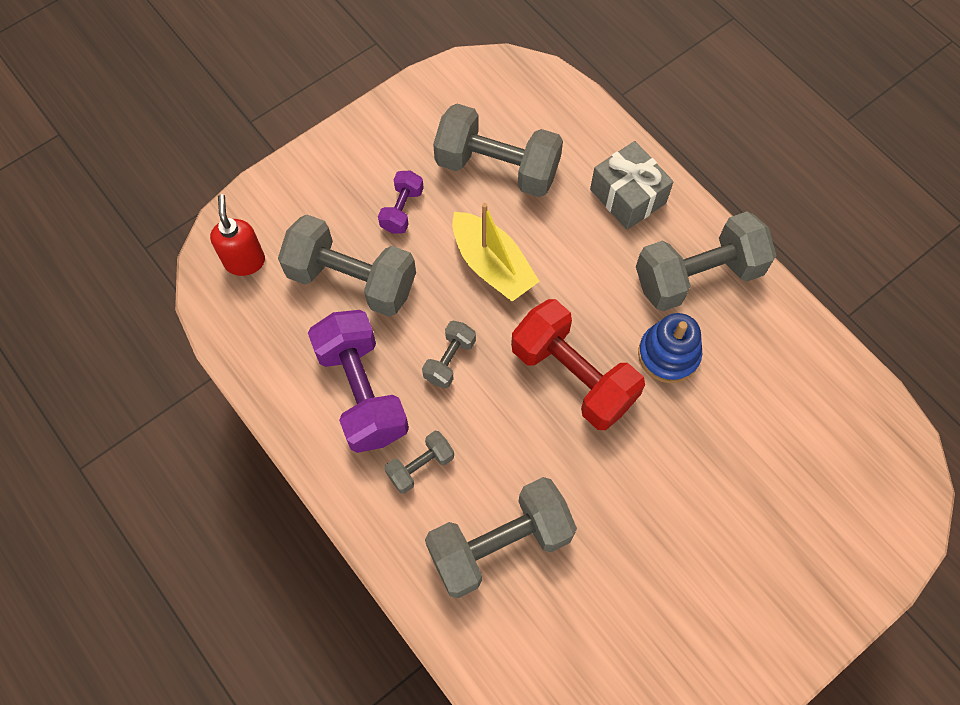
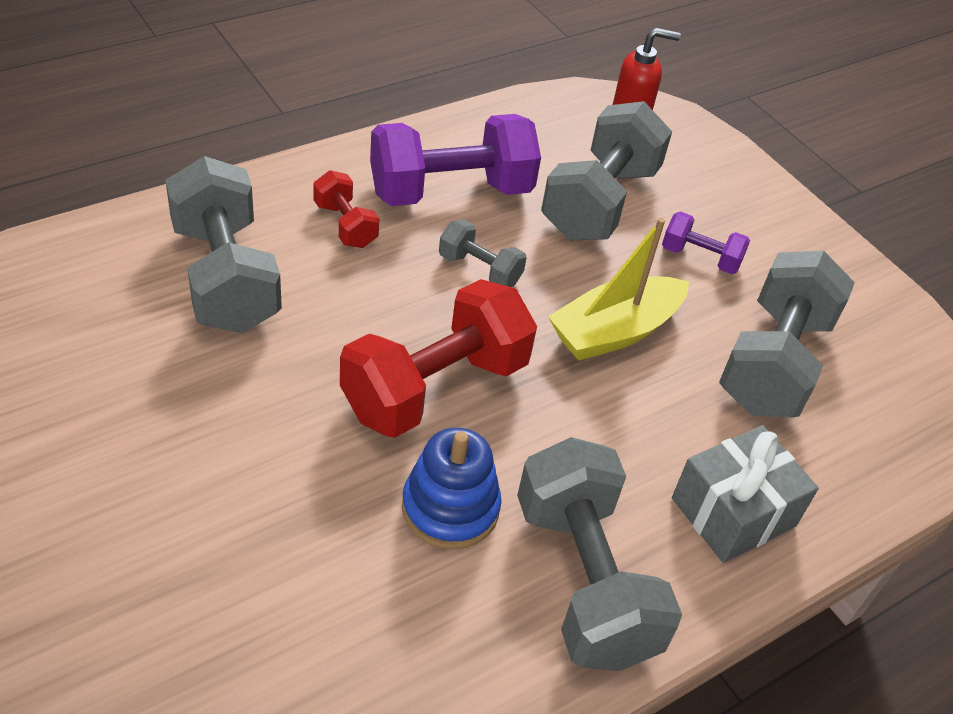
camera: 90 degrees right, 20 degrees down
(420, 466) = (345, 225): grey dumbbell -> red dumbbell

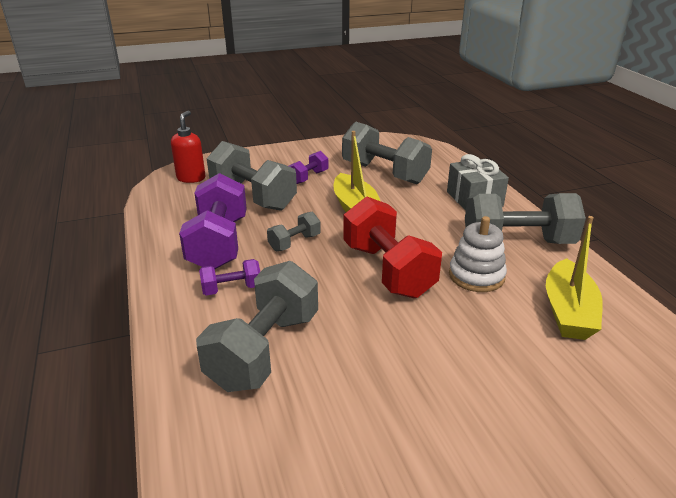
camera: 70 degrees left, 15 degrees down
(226, 276) = (264, 350): grey dumbbell -> grey dumbbell turned 60 degrees counterclockwise
(345, 225) = (232, 289): red dumbbell -> purple dumbbell
(375, 642) = (568, 311): none -> yellow boat
(450, 508) = (476, 276): blue stacking toy -> white stacking toy

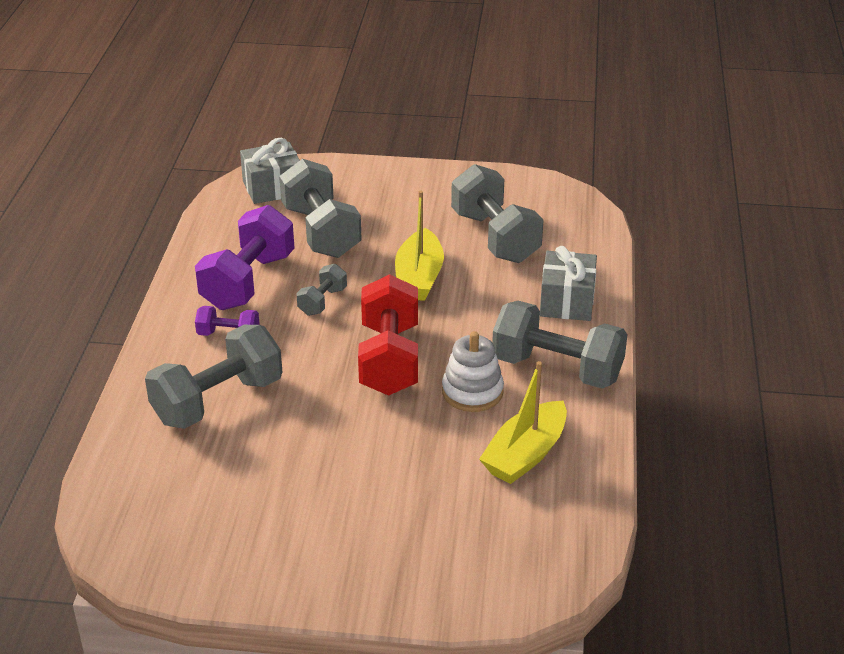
camera: 25 degrees right, 5 degrees up
(191, 178) = (273, 188): red soap dispenser -> grey gift
(294, 242) = (322, 301): grey dumbbell -> grey dumbbell turned 45 degrees counterclockwise
(308, 177) = (401, 220): purple dumbbell -> none

